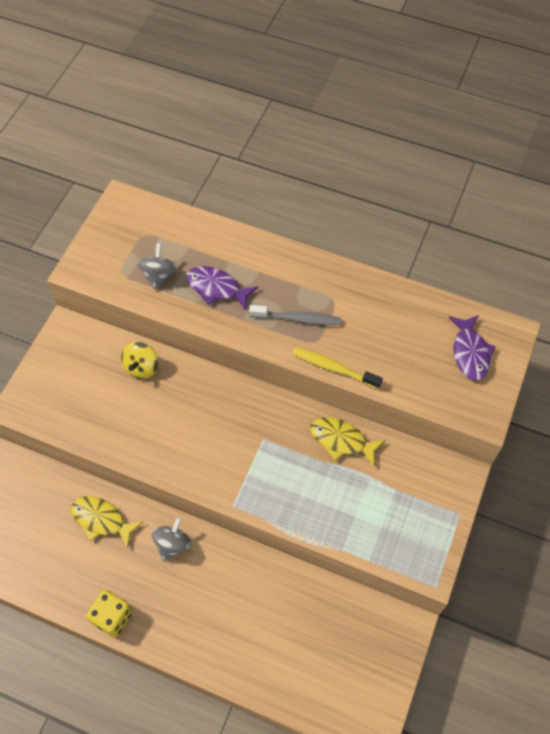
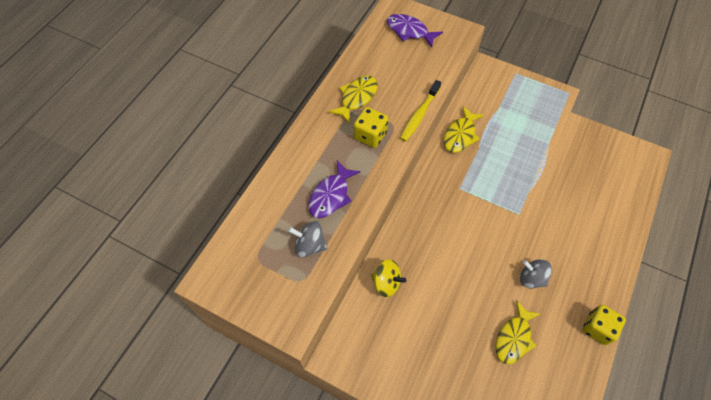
camera: 85 degrees left, 0 degrees up
(297, 319) = (370, 135): grey toothbrush -> yellow dice
(350, 302) = (357, 98): none -> yellow fish
(470, 353) = (409, 31): purple fish -> purple fish turned 150 degrees counterclockwise

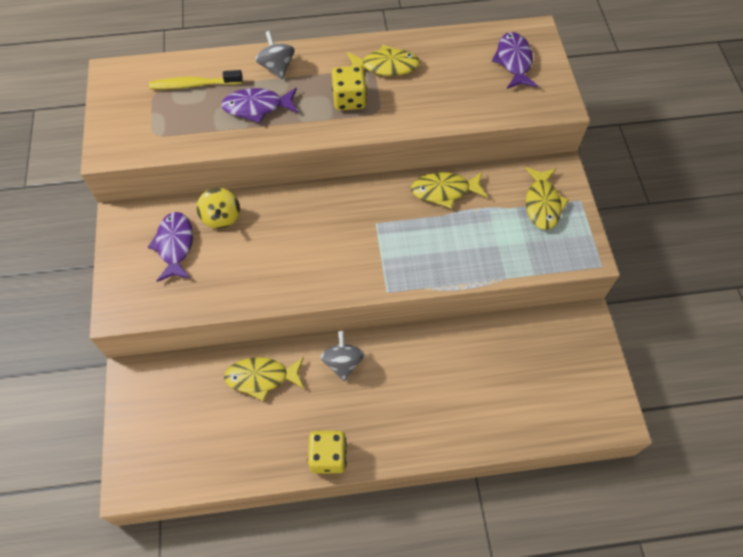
camera: 55 degrees right, 0 degrees up
(309, 245) = (193, 120): grey spinning top -> grey spinning top (277, 67)
(390, 330) = (175, 245): none -> purple fish
(419, 115) = (409, 124): yellow toothbrush -> yellow toothbrush (193, 85)
(506, 92) = (542, 204): none -> yellow fish

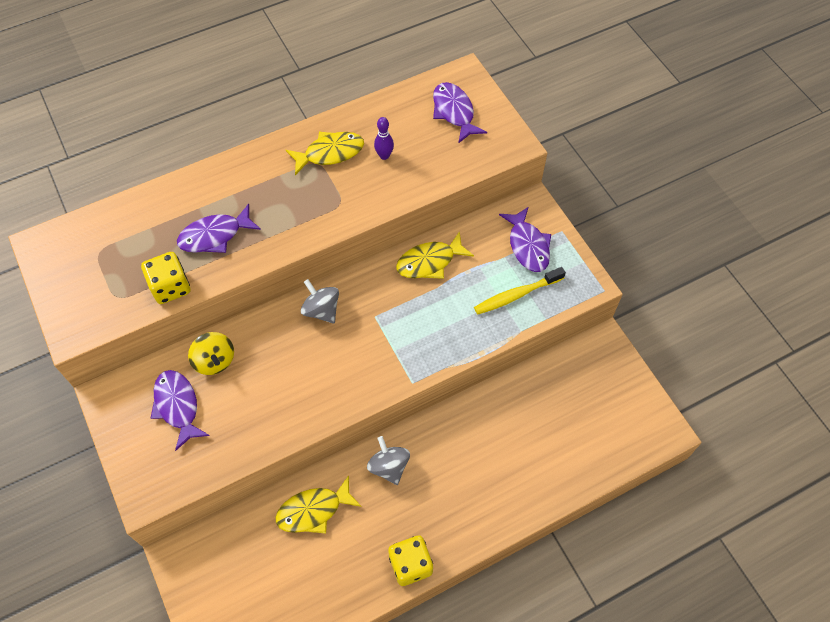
camera: 20 degrees left, 0 degrees up
(193, 85) = (137, 231): yellow toothbrush -> yellow toothbrush (516, 295)
(277, 67) = (218, 186): grey spinning top -> grey spinning top (321, 310)
(349, 100) = (307, 200): yellow dice -> yellow dice (170, 287)
(434, 81) = (384, 156): none -> purple bowling pin
(542, 204) = (528, 246): yellow fish -> purple fish

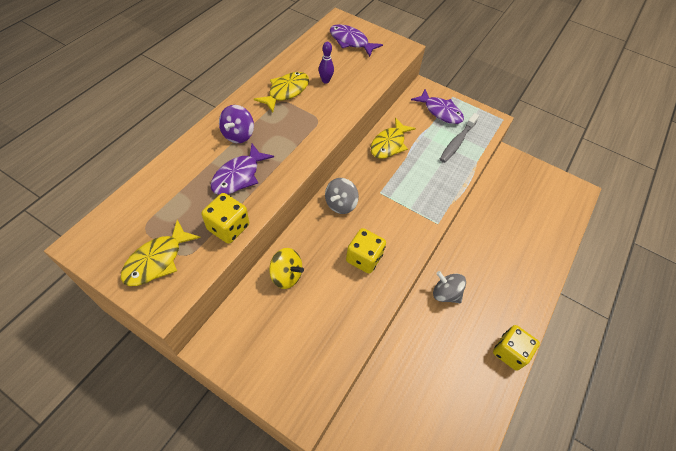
camera: 35 degrees left, 5 degrees down
(177, 406) = (280, 324): purple fish -> none
(245, 187) = (238, 135): none -> purple spinning top
(303, 381) = (364, 258): none -> yellow dice
(313, 510) = (419, 352): yellow fish -> yellow fish (157, 260)
(321, 310) = (340, 204): grey spinning top -> grey spinning top turned 75 degrees counterclockwise
(516, 295) = (457, 142): yellow toothbrush -> grey toothbrush

